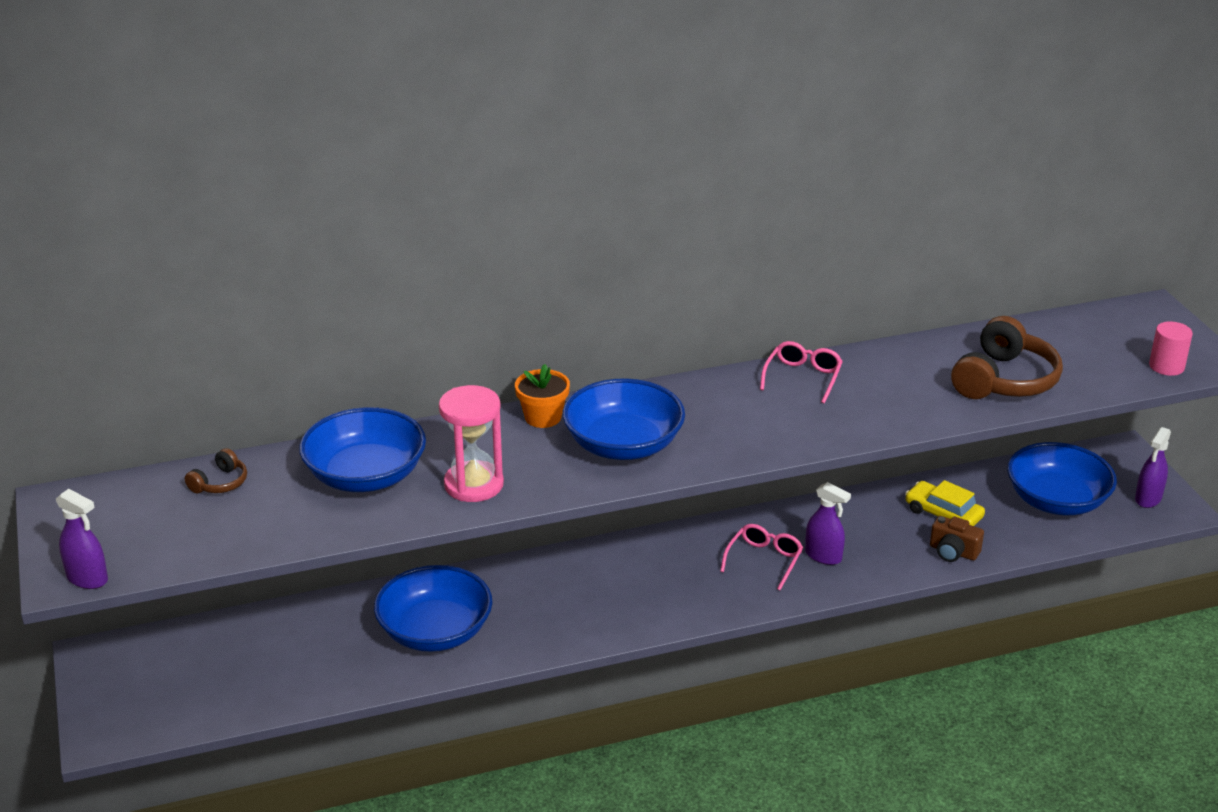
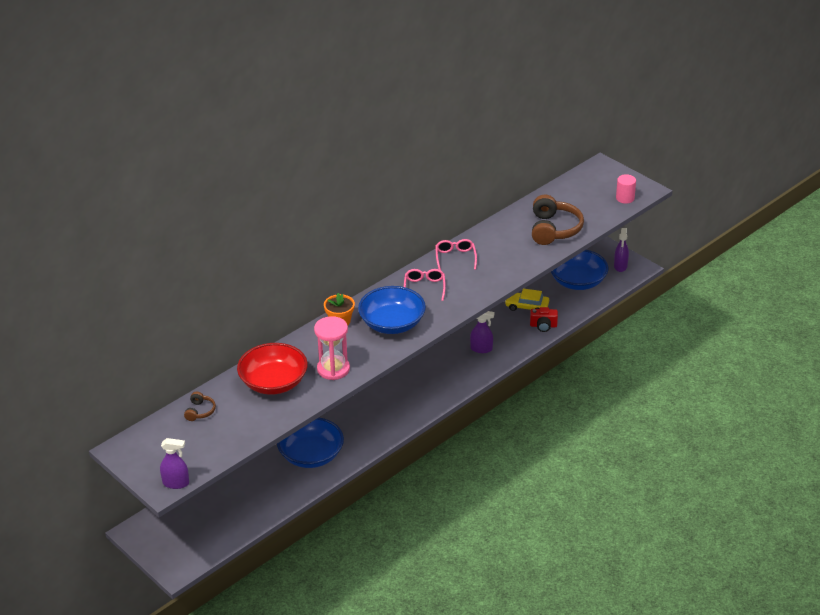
camera: 25 degrees left, 5 degrees up
(366, 476) = (274, 382): blue bowl -> red bowl
(764, 560) = (453, 361): pink glasses -> pink glasses (424, 287)
(953, 552) = (543, 326): brown camera -> red camera

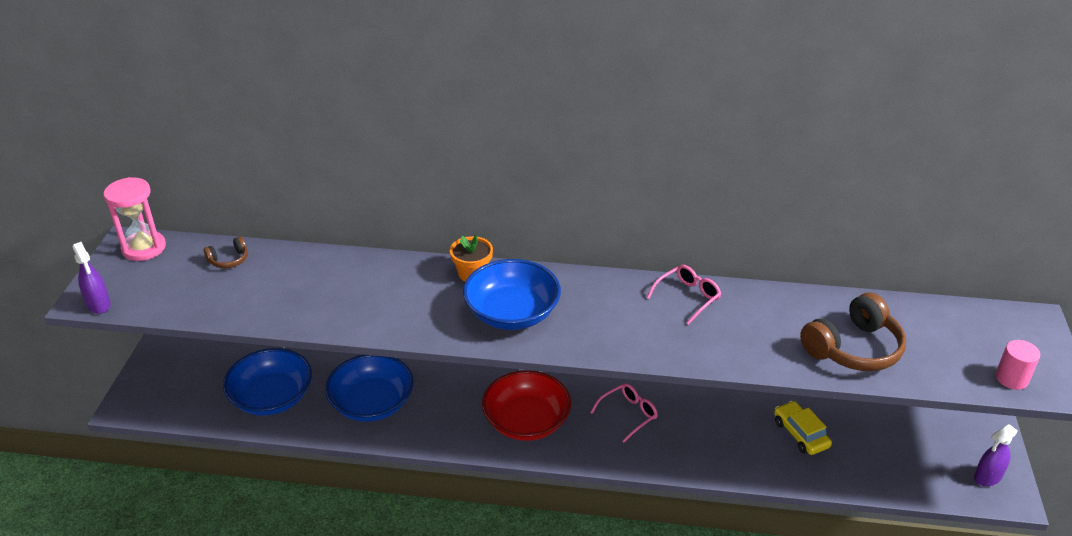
camera: 50 degrees right, 0 degrees up
(274, 382) = (321, 283): red bowl -> red bowl (526, 421)
(333, 369) = (385, 313): pink hourglass -> pink hourglass (144, 248)
(424, 287) = (604, 303): pink glasses -> pink glasses (628, 414)
(481, 349) = (682, 438): purple spray bottle -> none
(543, 326) = (788, 469): red camera -> none
(577, 281) = (904, 453): blue bowl -> blue bowl (272, 398)

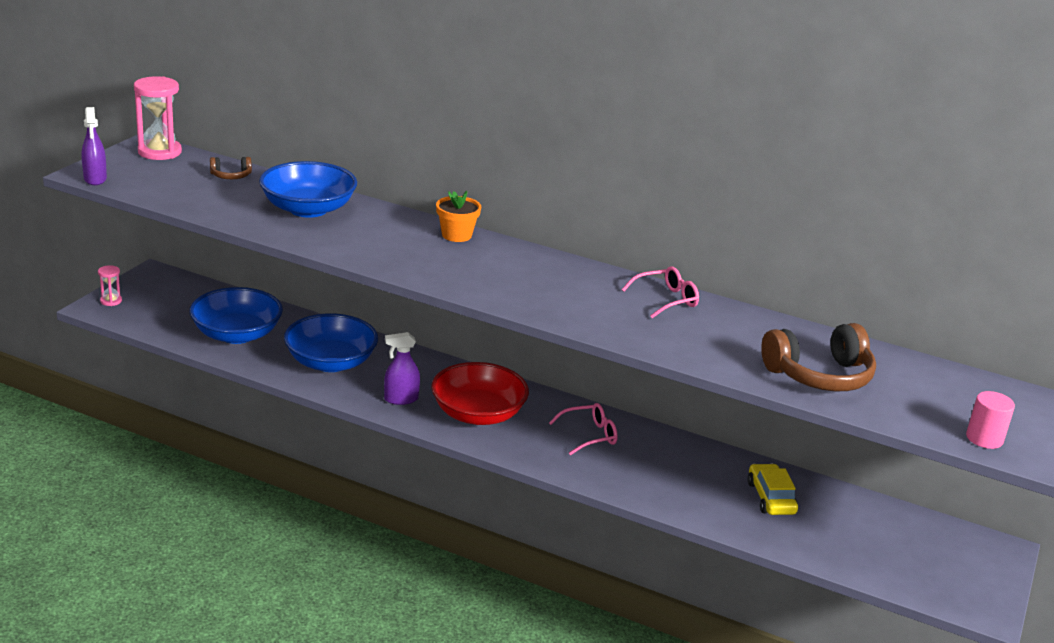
camera: 15 degrees right, 10 degrees down
(134, 394) = (111, 301): none -> pink hourglass
(512, 313) = (476, 270): blue bowl -> blue bowl (308, 209)
(987, 477) = (968, 588): purple spray bottle -> purple spray bottle (401, 399)

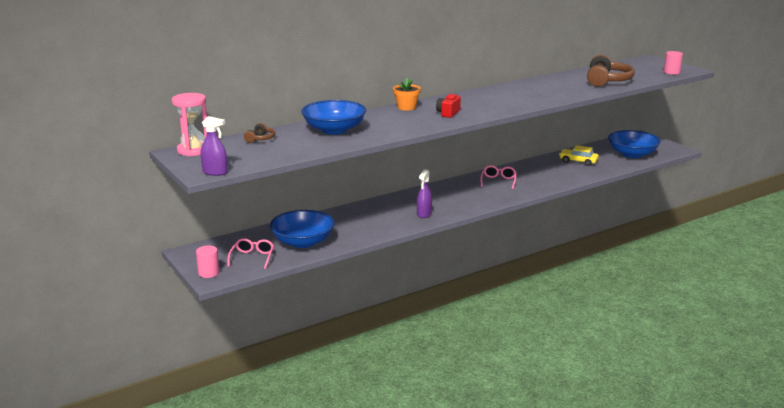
camera: 55 degrees left, 5 degrees down
(111, 301) = (208, 273): pink hourglass -> pink cylinder
(330, 362) = (365, 223): blue bowl -> blue bowl (632, 154)
(462, 269) = (448, 113): none -> red camera
(478, 414) = (456, 200): red bowl -> none
(666, 300) = (517, 87): pink glasses -> pink glasses (252, 258)

